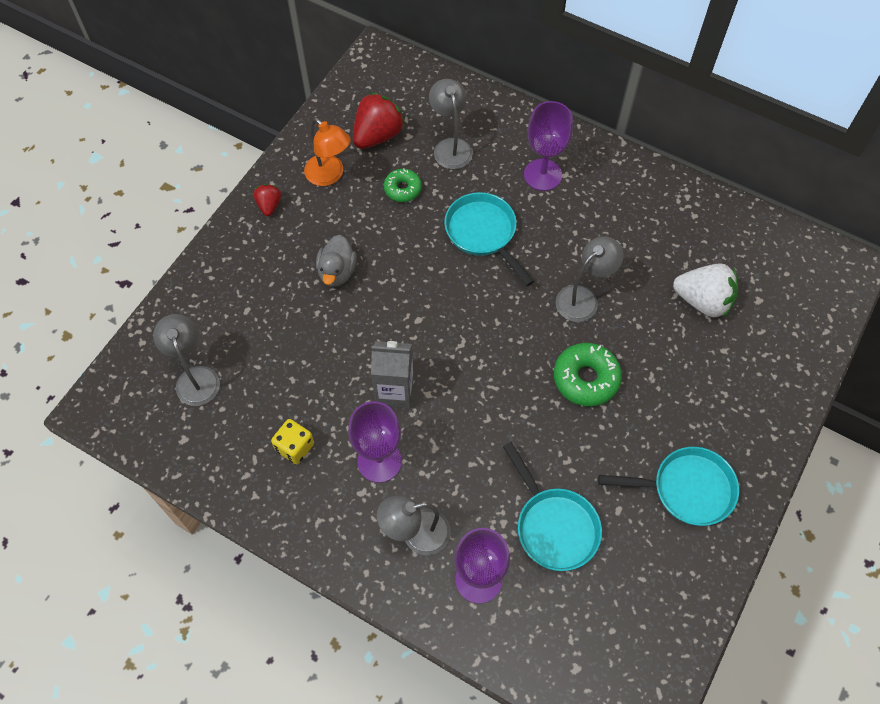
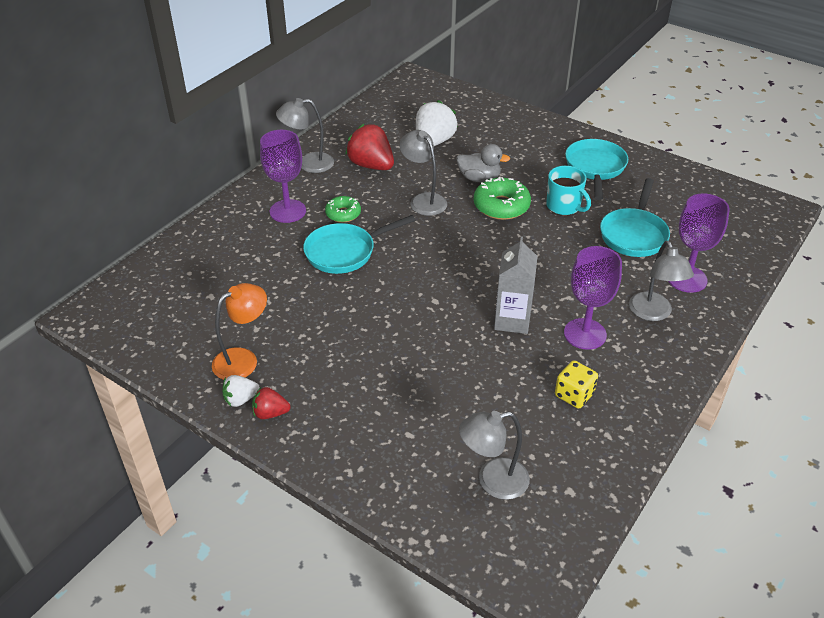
camera: 85 degrees left, 20 degrees down
(284, 182) = (240, 399): none -> white strawberry
(337, 272) = (371, 357): grey duck -> grey duck (479, 178)
(377, 135) = (201, 319): red strawberry -> red strawberry (371, 165)
(402, 189) = (278, 303): green donut -> green donut (343, 214)
(450, 146) = (235, 267): grey lamp -> grey lamp (308, 164)
(554, 526) = (634, 234): turquoise pan -> turquoise pan turned 135 degrees clockwise
(597, 448) = (564, 206): none -> turquoise mug

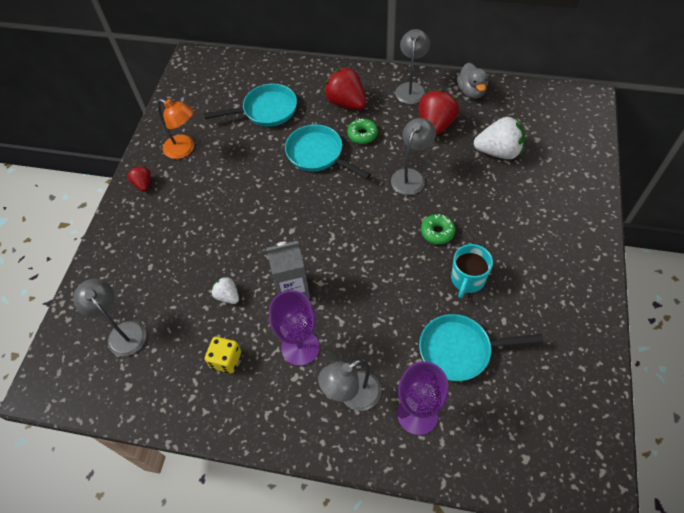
camera: 70 degrees right, 15 degrees up
(240, 399) = (150, 164): white strawberry -> white strawberry (227, 296)
(287, 211) = (346, 103): purple goblet -> red strawberry
(308, 164) = (411, 88): grey lamp -> grey lamp turned 45 degrees clockwise
(479, 178) = (467, 202): grey duck -> grey duck (471, 91)
(501, 206) = (437, 232): green donut -> green donut, size x0.62
(595, 168) = (548, 287): turquoise pan -> turquoise pan (266, 110)

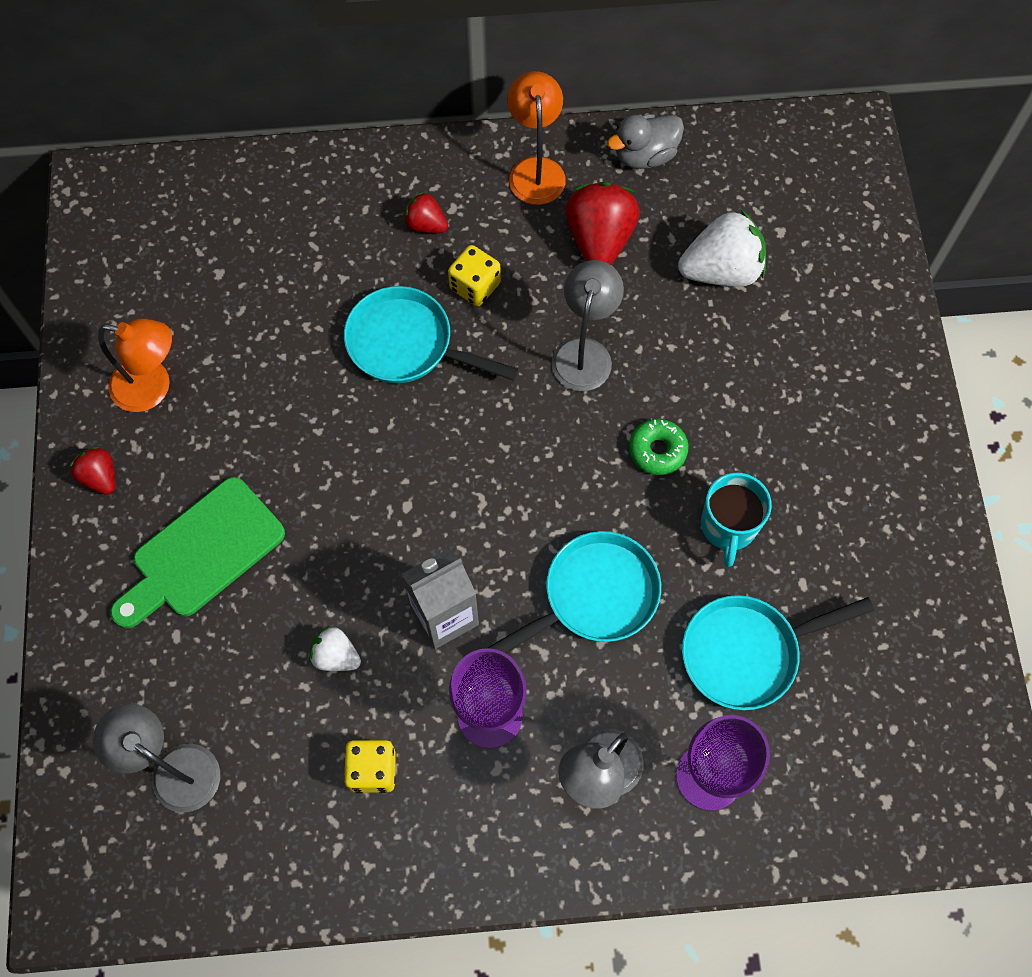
camera: 20 degrees left, 10 degrees up
(179, 230) = (202, 553): none -> green cutting board
(266, 110) = (281, 272): turquoise pan -> turquoise pan (594, 596)
(346, 103) = (426, 225): red strawberry -> red strawberry, size x0.54
(362, 134) = (475, 286): green donut -> yellow dice
(411, 88) = (536, 170): grey lamp -> orange lamp
(471, 91) = (645, 155): grey duck -> grey duck turned 90 degrees clockwise

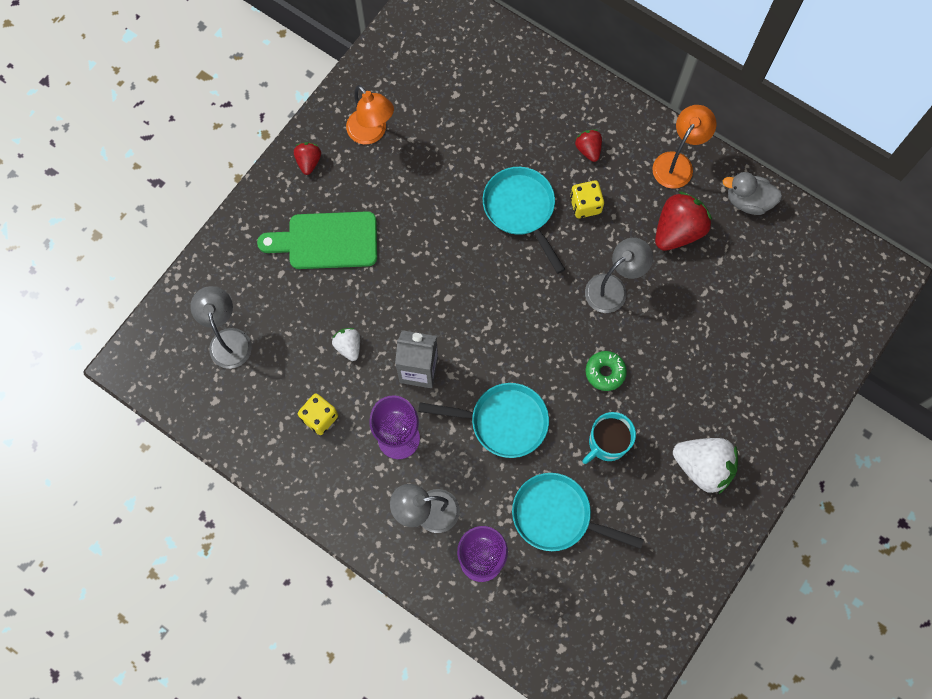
camera: 40 degrees right, 5 degrees up
(721, 270) = (731, 301): white strawberry -> white strawberry (703, 467)

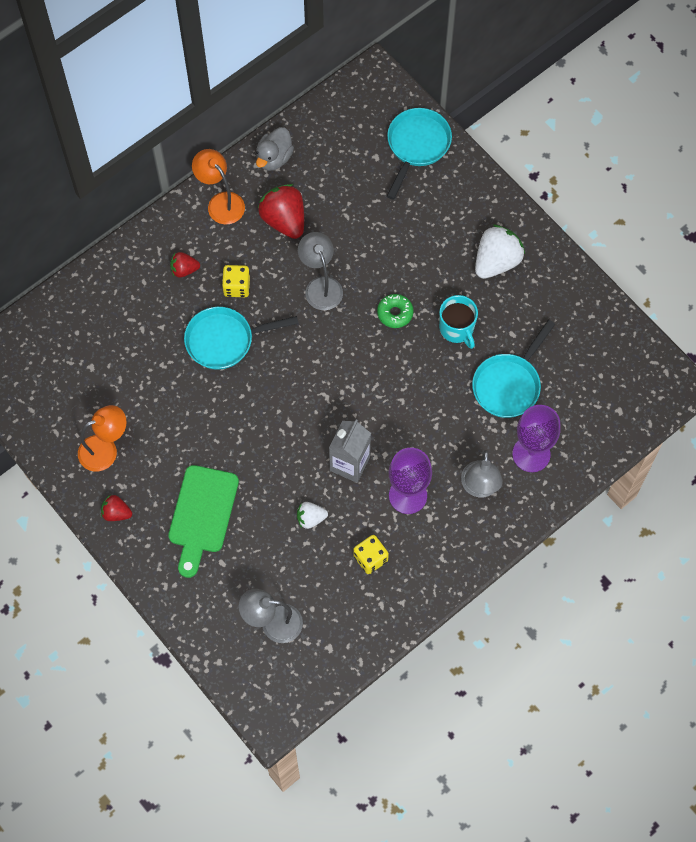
camera: 75 degrees left, 5 degrees down
(503, 421) = (416, 406): turquoise pan -> turquoise pan (417, 146)

